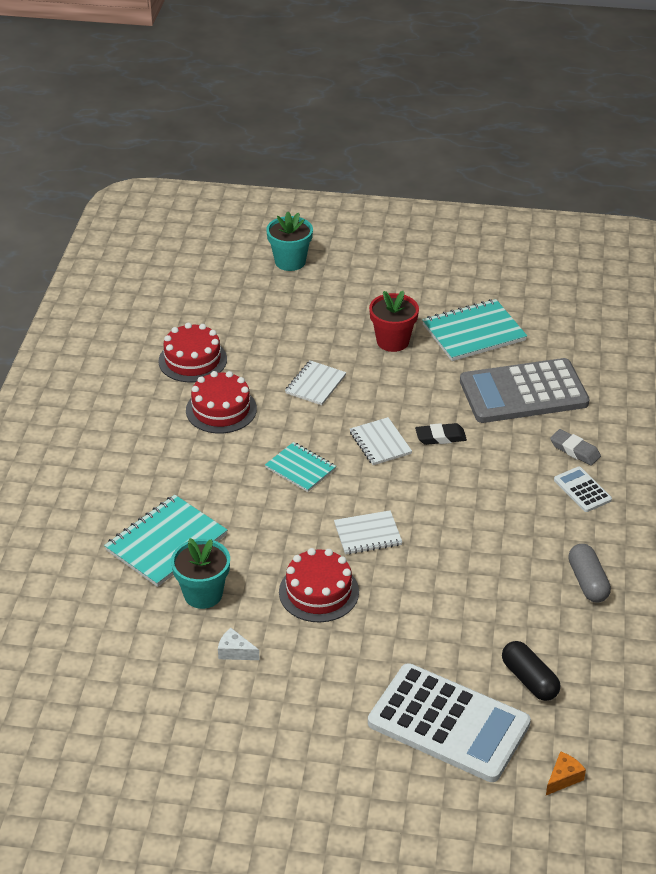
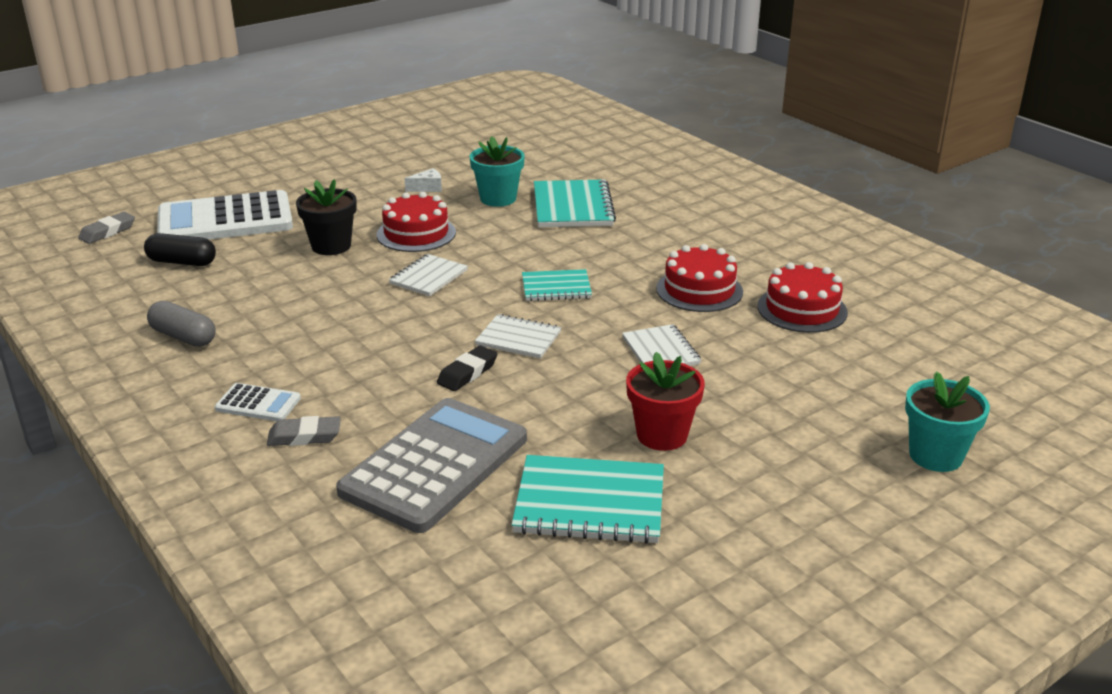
camera: 135 degrees right, 10 degrees down
(397, 620) = (331, 246): none -> black flower pot
(473, 333) = (589, 503): turquoise notebook -> turquoise notebook turned 75 degrees clockwise
(563, 778) = (107, 232): orange cheese -> grey eraser

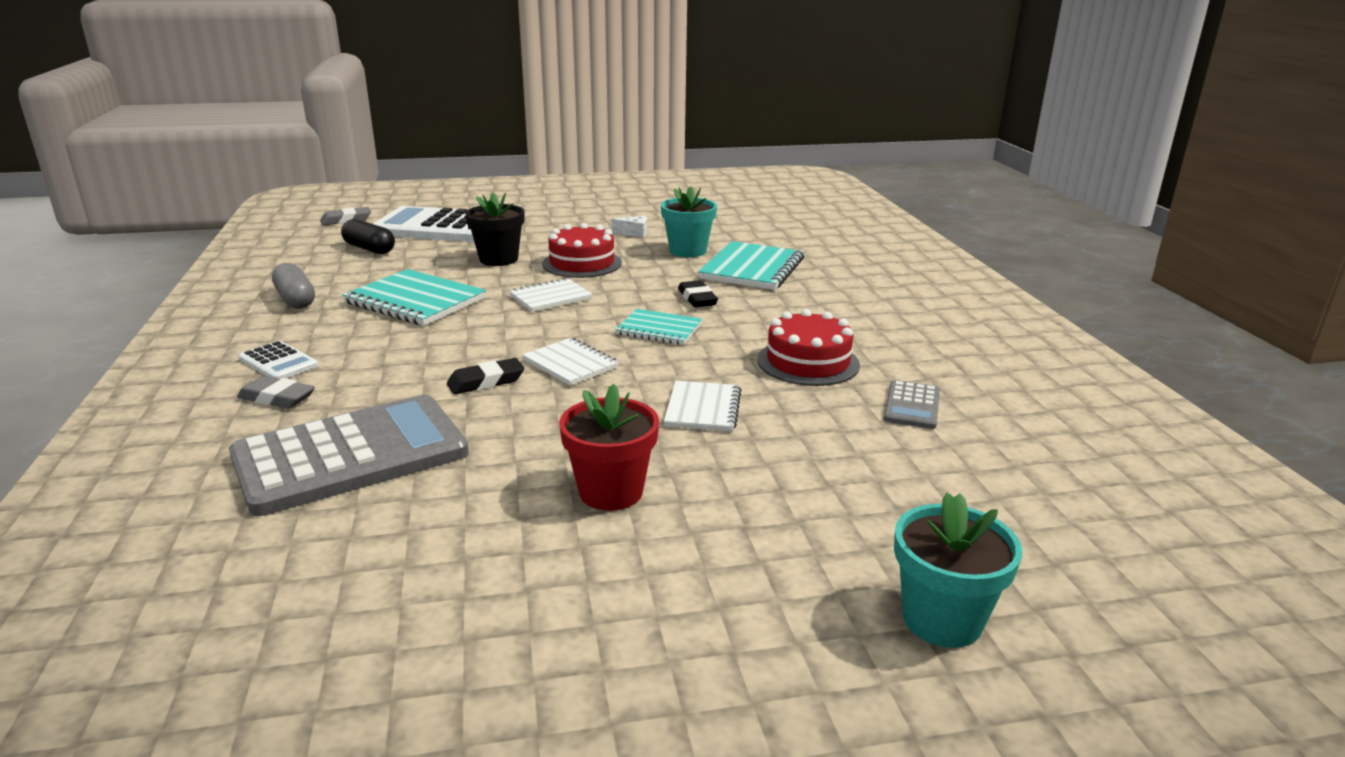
camera: 25 degrees right, 5 degrees down
(557, 249) = (697, 299): none -> black eraser
(589, 503) = (451, 539): turquoise notebook -> turquoise notebook (415, 301)
(802, 309) = (912, 406): red cake -> grey calculator

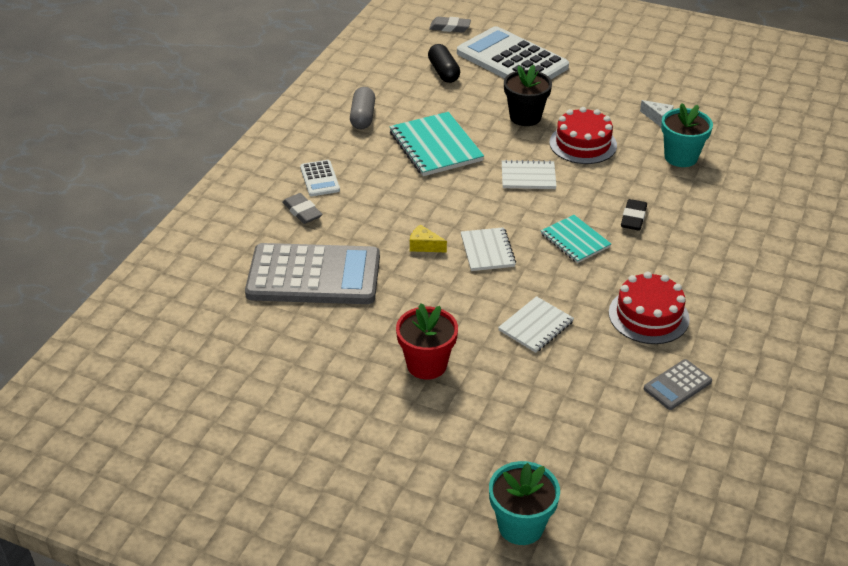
camera: 35 degrees right, 15 degrees up
(486, 382) = (424, 246): black eraser -> yellow cheese
(752, 269) = (712, 199): turquoise notebook -> none

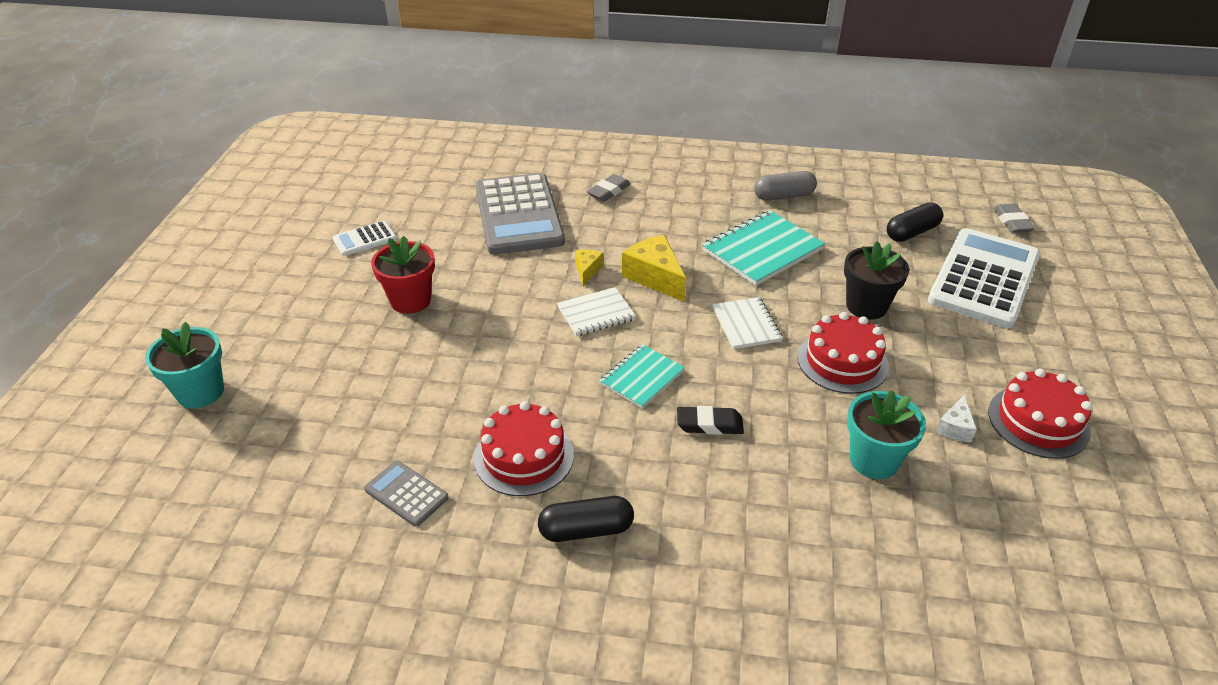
camera: 75 degrees right, 0 degrees up
(319, 179) = (664, 191): white calculator -> white calculator (364, 239)
(449, 210) = (655, 277): none -> yellow cheese
(536, 326) = (483, 365): white notebook -> none
(659, 87) = (1038, 422): none -> red cake
(724, 295) = (586, 530): none -> black capsule

